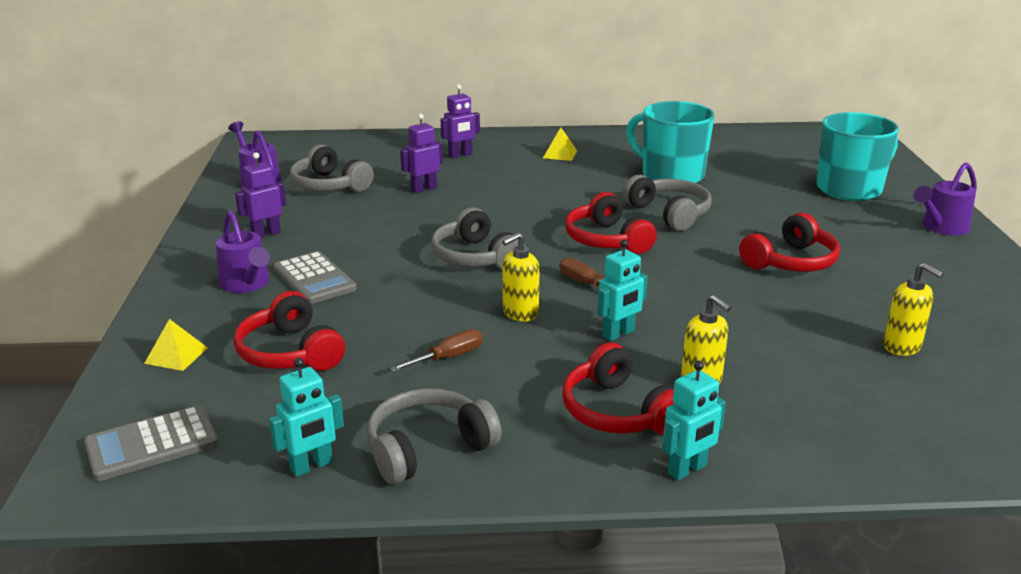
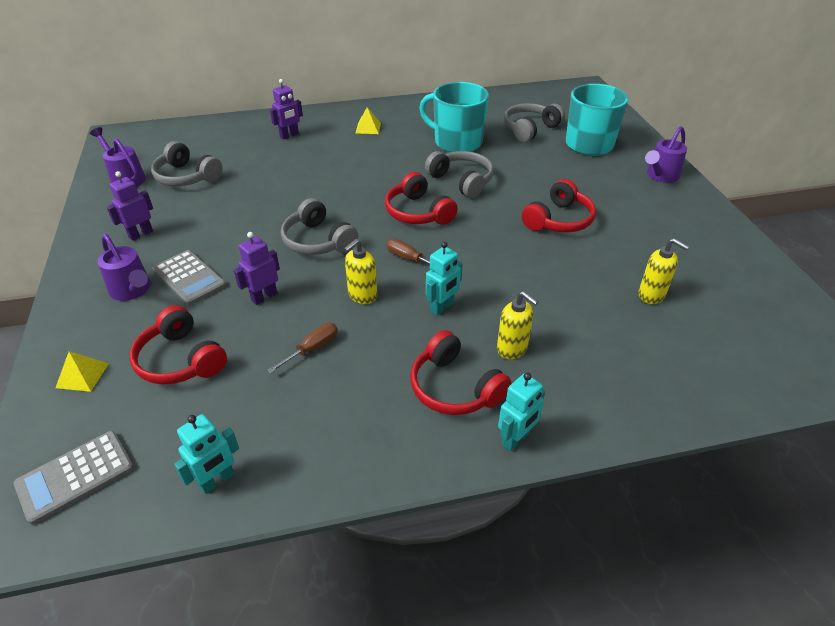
camera: 10 degrees left, 15 degrees up
(423, 189) = (265, 174): purple robot -> purple robot (264, 297)
(428, 448) = (310, 447): grey headphones -> grey headphones (530, 129)

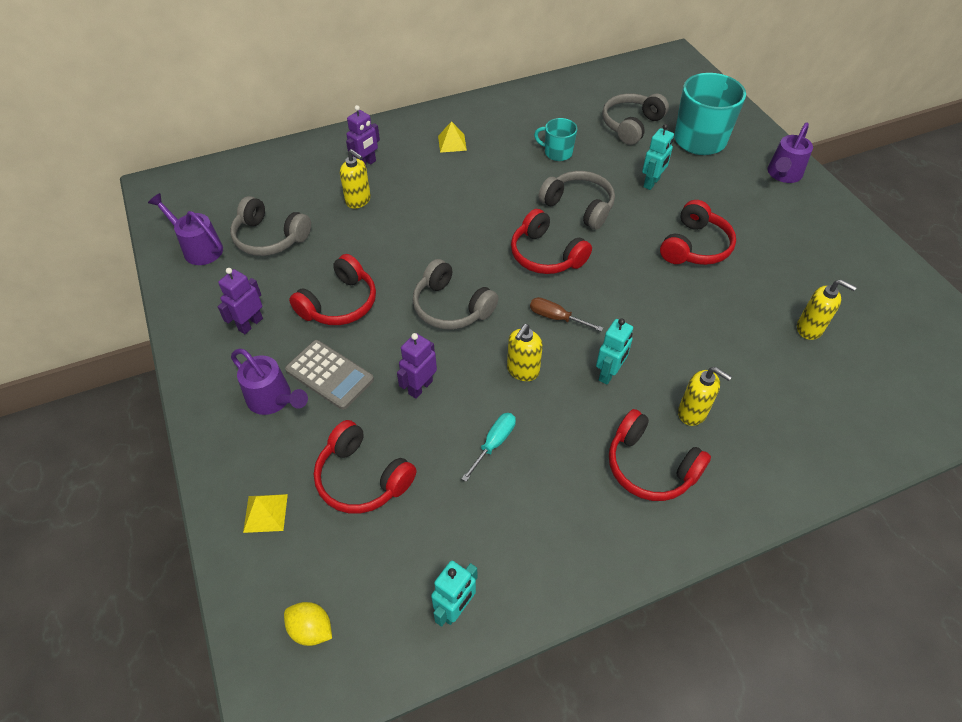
camera: 10 degrees left, 10 degrees up
(75, 476) = (311, 629): grey calculator -> yellow lemon
(222, 228) = (339, 303): none -> red headphones
(272, 159) = (358, 200): none -> yellow soap dispenser
(312, 349) = (494, 444): brown screwdriver -> turquoise screwdriver
(457, 142) = (557, 153): turquoise mug -> turquoise mug, size x0.53
(516, 439) = (724, 514): turquoise robot -> turquoise robot (651, 183)

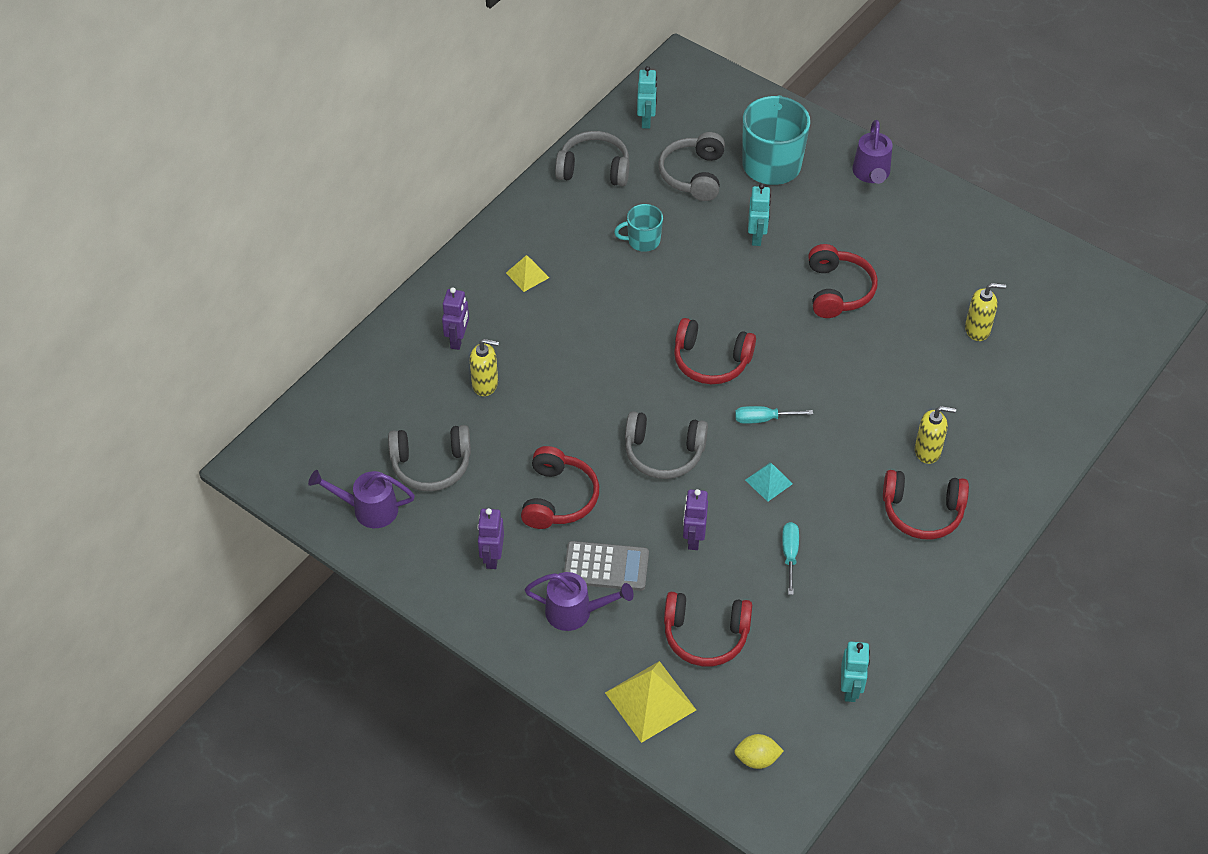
camera: 30 degrees left, 0 degrees up
(265, 513) = (650, 701): yellow pyramid -> yellow pyramid, size x1.79
(522, 370) = (768, 481): yellow soap dispenser -> turquoise pyramid
(556, 318) = (763, 419): brown screwdriver -> turquoise screwdriver
(579, 206) = (706, 294): grey headphones -> grey headphones (594, 169)
(609, 373) = (841, 449): turquoise robot -> turquoise robot (646, 120)

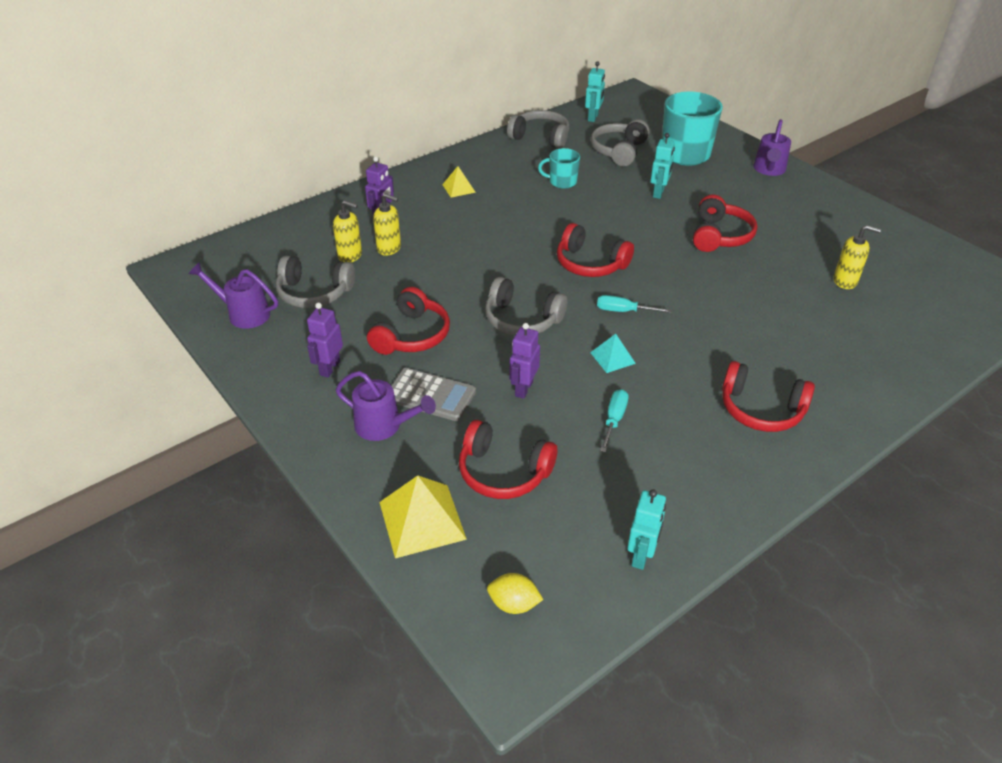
camera: 15 degrees right, 10 degrees down
(928, 451) = (777, 362): yellow soap dispenser -> yellow soap dispenser (350, 255)

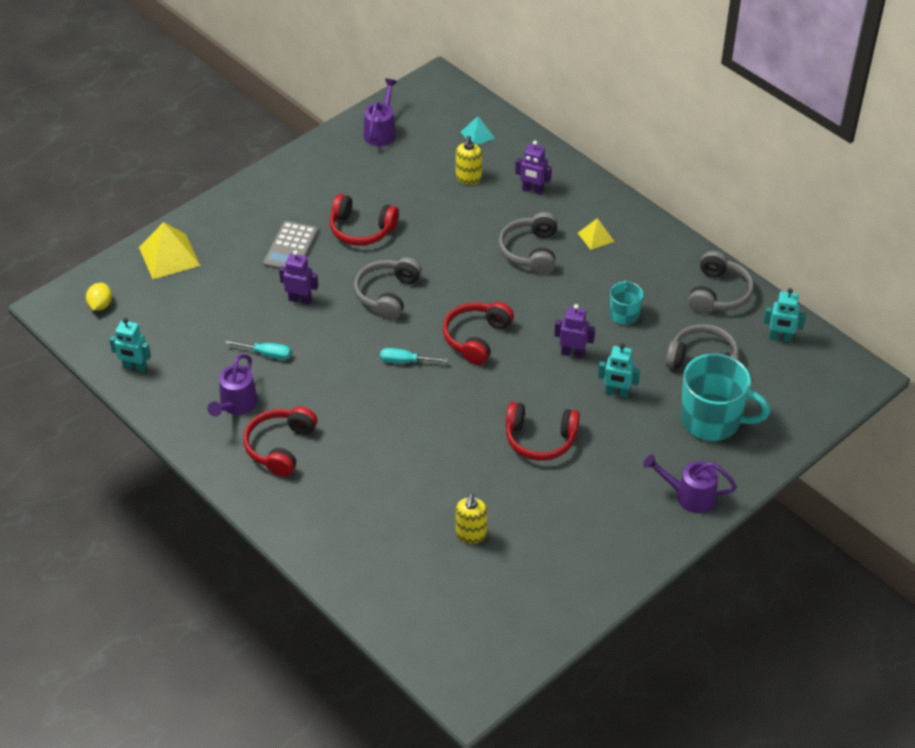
camera: 85 degrees right, 5 degrees up
(314, 293) = (412, 166): grey headphones -> grey headphones (531, 251)
(329, 368) = (319, 189): purple robot -> purple robot (572, 353)
(384, 426) = (257, 227): purple watering can -> purple watering can (236, 405)
(389, 248) = (483, 201): yellow soap dispenser -> none
(503, 472) = (212, 293): red headphones -> none
(612, 358) = (341, 353): turquoise pyramid -> turquoise pyramid (477, 135)
(623, 311) = (405, 361): turquoise screwdriver -> turquoise screwdriver turned 90 degrees counterclockwise

